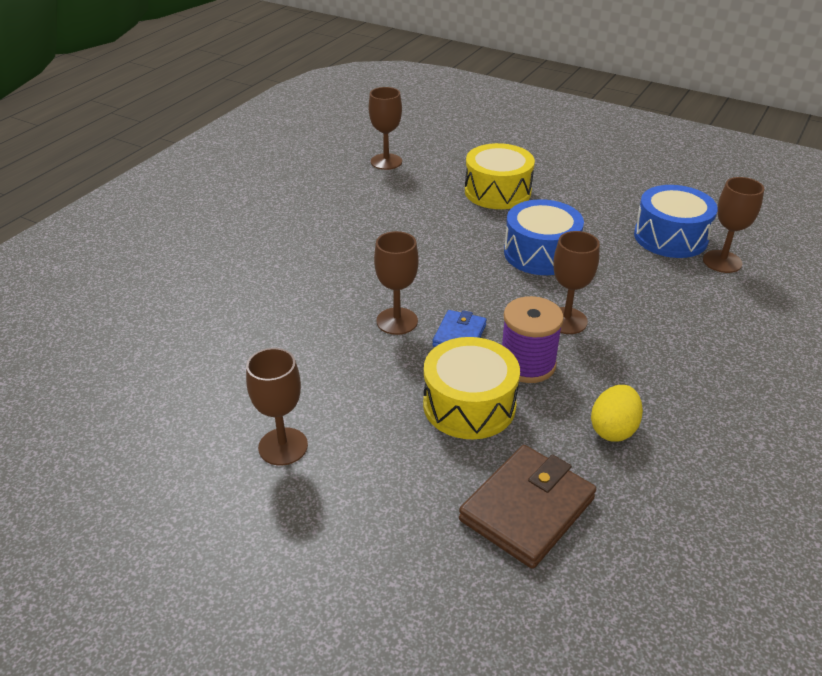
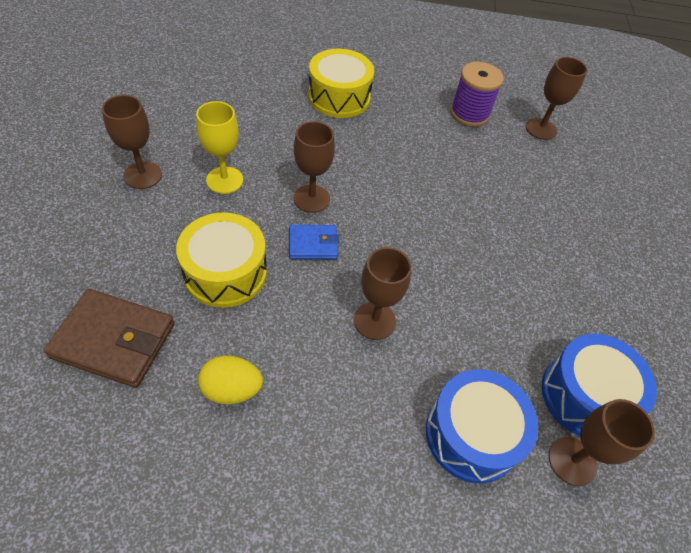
camera: 60 degrees right, 15 degrees up
(333, 378) = (224, 180): none -> yellow goblet
(497, 191) = (555, 220): yellow drum -> yellow drum (339, 97)
(527, 364) = (295, 302): purple spool -> purple spool (469, 114)
(541, 253) = (472, 278): blue drum -> blue drum (472, 434)

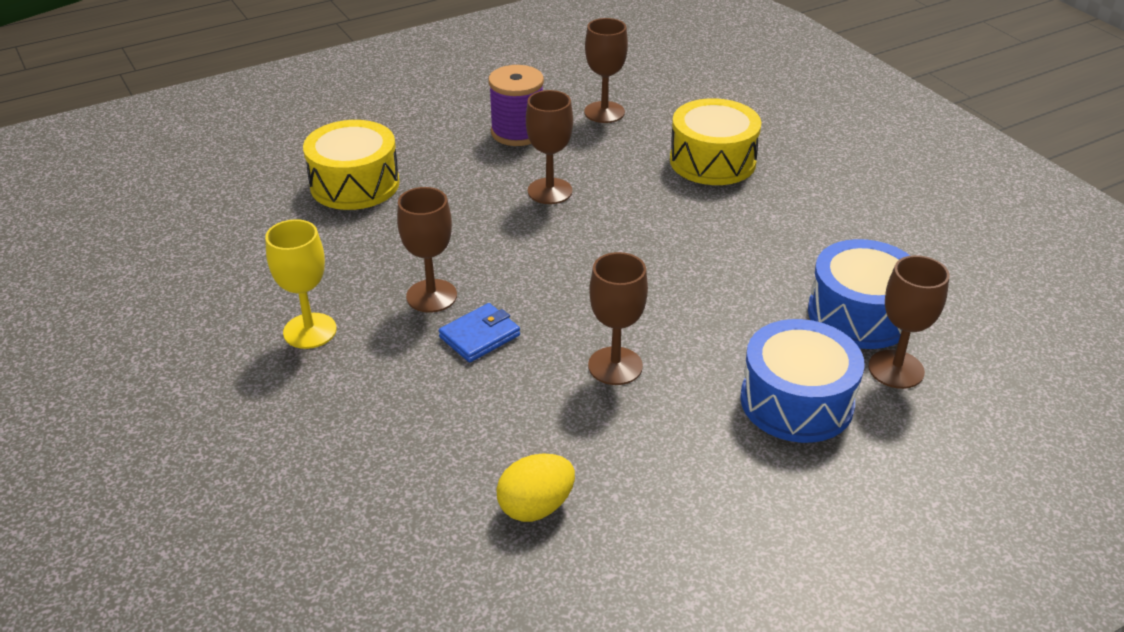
camera: 30 degrees left, 15 degrees down
(114, 340) = (356, 546): brown wallet -> none
(143, 175) = (200, 379): brown goblet -> brown goblet (550, 191)
(225, 272) = (412, 414): yellow drum -> yellow drum (712, 161)

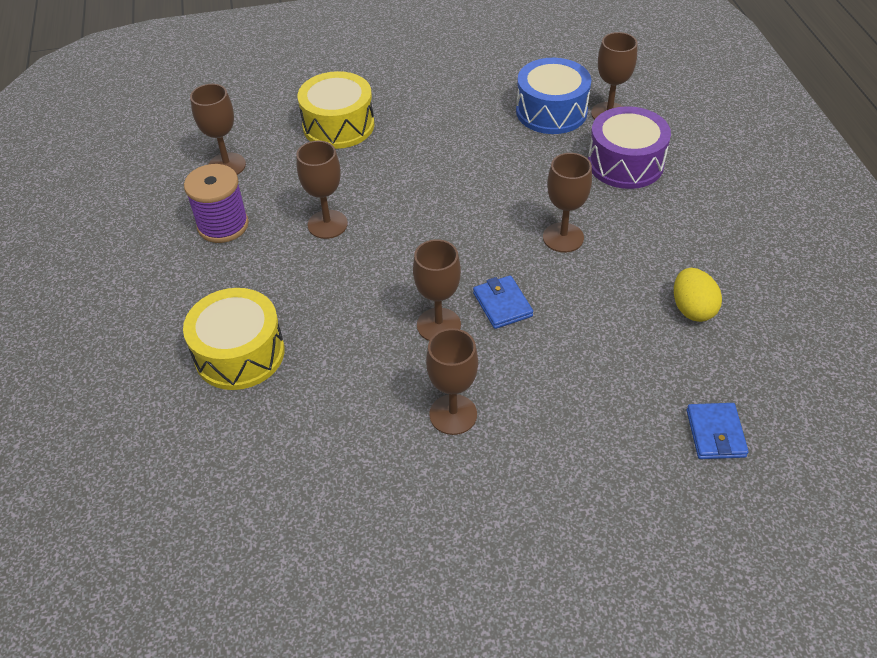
camera: 70 degrees left, 10 degrees up
(310, 331) = (453, 414): yellow goblet -> brown goblet
(326, 554) = (715, 433): none -> blue wallet
(796, 401) = (625, 163): blue drum -> purple drum

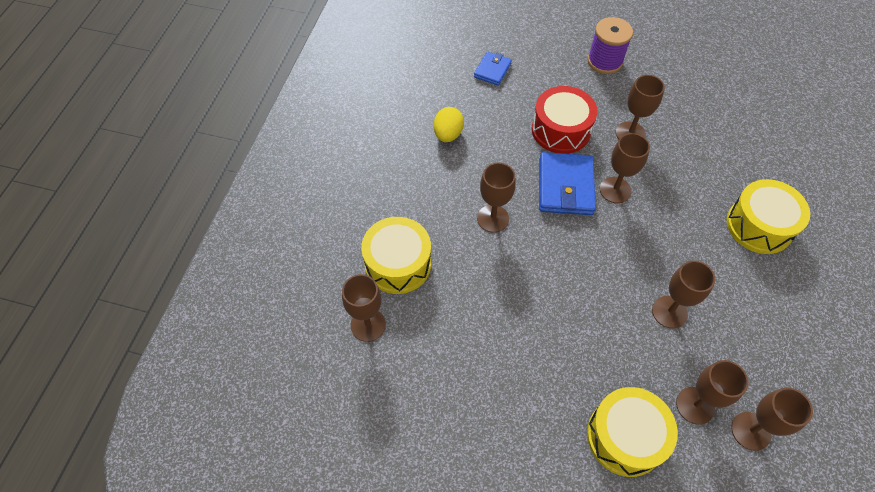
camera: 155 degrees left, 10 degrees up
(223, 225) = (761, 352): purple spool -> purple spool (604, 61)
(282, 164) = (695, 405): none -> brown goblet
(502, 304) = (565, 186): blue wallet -> blue wallet, size x1.74
(551, 111) = (415, 353): blue drum -> none
(552, 377) = (561, 130): none -> red drum
(625, 163) = (398, 264): purple drum -> yellow drum

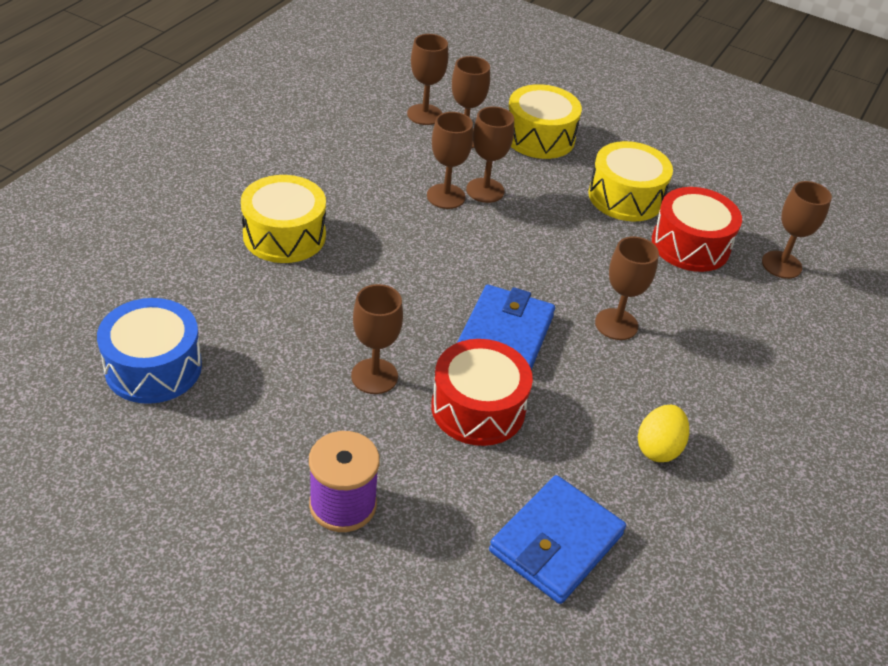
camera: 170 degrees left, 15 degrees down
(398, 264) = (745, 309): yellow drum -> yellow drum (625, 197)
(449, 323) = (690, 245): none -> red drum
(492, 70) = (556, 543): blue wallet -> blue wallet, size x1.74
(615, 190) = (439, 314): brown goblet -> brown goblet (485, 190)
(753, 104) = (153, 367): none -> blue drum

